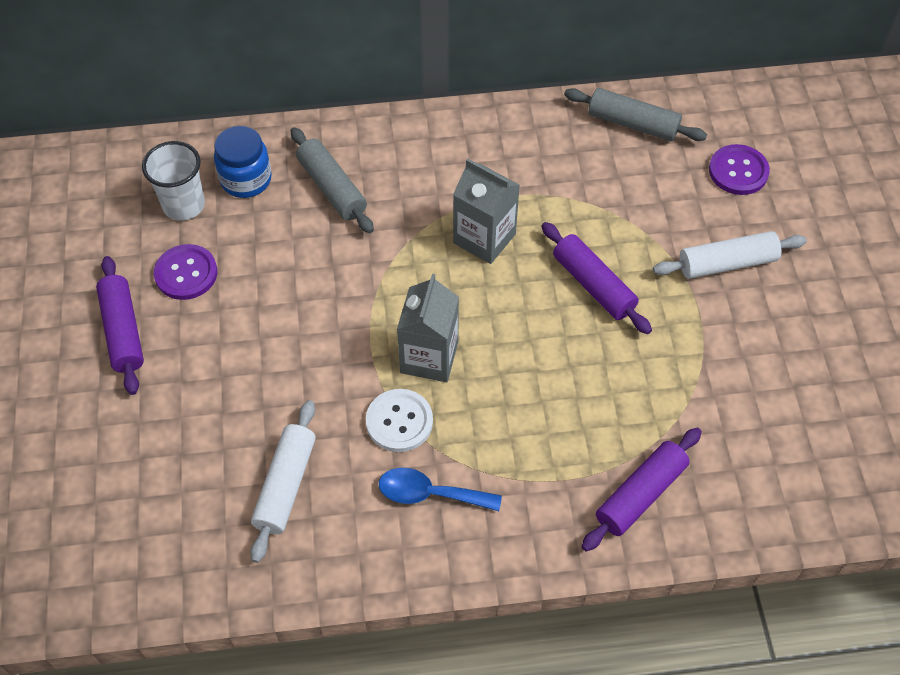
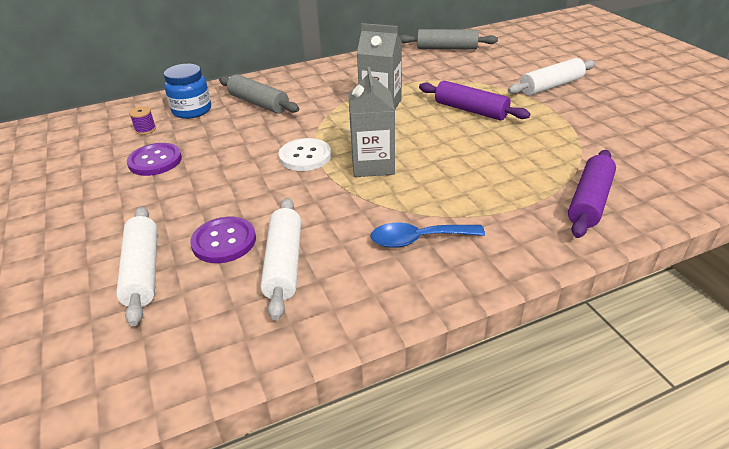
camera: 15 degrees left, 20 degrees down
(123, 331) = (105, 201): purple rolling pin -> none
(149, 452) = (143, 271): none -> white rolling pin
(184, 205) = (145, 129): white cup -> purple spool
(399, 421) = (367, 203): white button -> white button (305, 156)
(738, 171) = (525, 53): purple button -> purple button (224, 241)

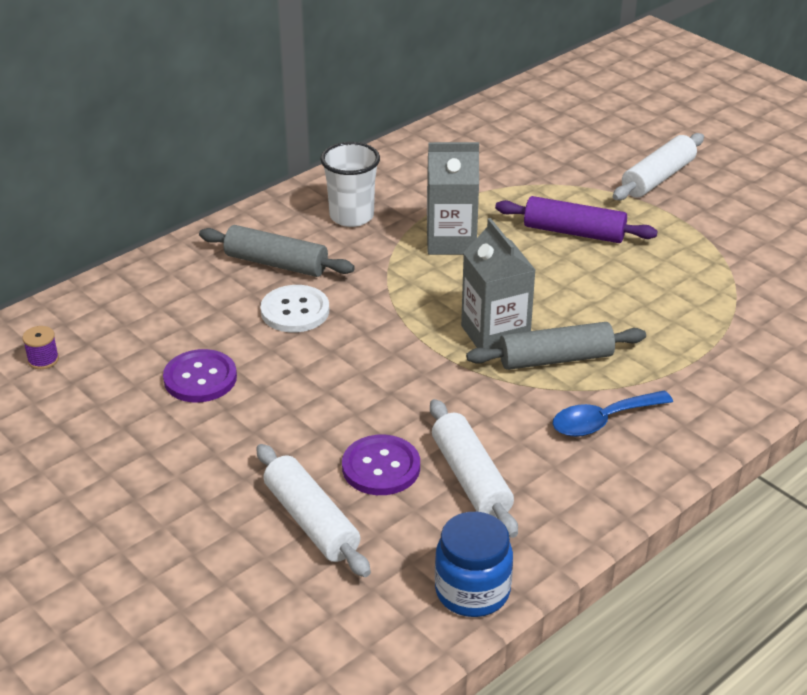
camera: 20 degrees left, 0 degrees up
(145, 129) = (142, 332): purple spool -> purple spool (43, 359)
(192, 110) = (186, 290): blue jar -> blue jar (472, 591)
(305, 156) = (401, 337): white button -> white button (295, 311)
(326, 84) = (351, 216): none -> white cup
(446, 48) = (487, 127): grey rolling pin -> grey rolling pin (555, 359)
(589, 201) = (764, 339): purple rolling pin -> none

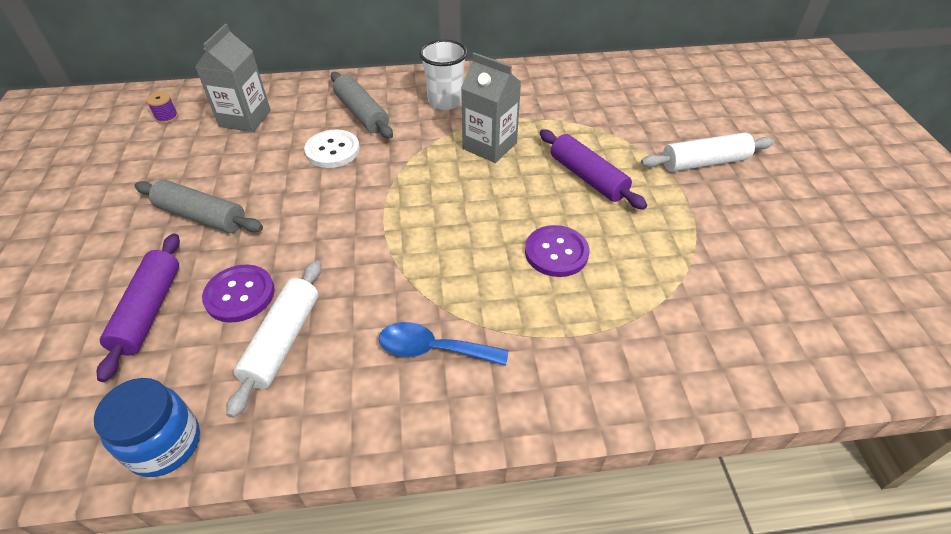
camera: 35 degrees right, 10 degrees up
(200, 378) = (224, 169): purple button -> purple button (556, 252)
(311, 521) = (149, 310): white rolling pin -> purple rolling pin
(495, 334) = (437, 231): grey carton -> grey carton (245, 119)
(555, 359) = (458, 274): grey rolling pin -> grey rolling pin (201, 216)

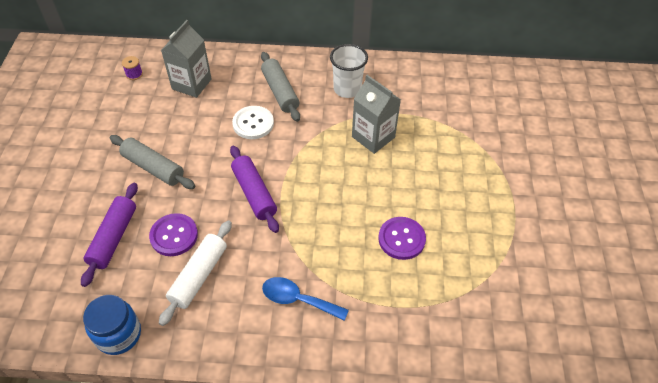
camera: 10 degrees right, 5 degrees up
(587, 177) = (442, 178): purple rolling pin -> purple rolling pin (254, 193)
(704, 162) = (539, 178): white rolling pin -> none

